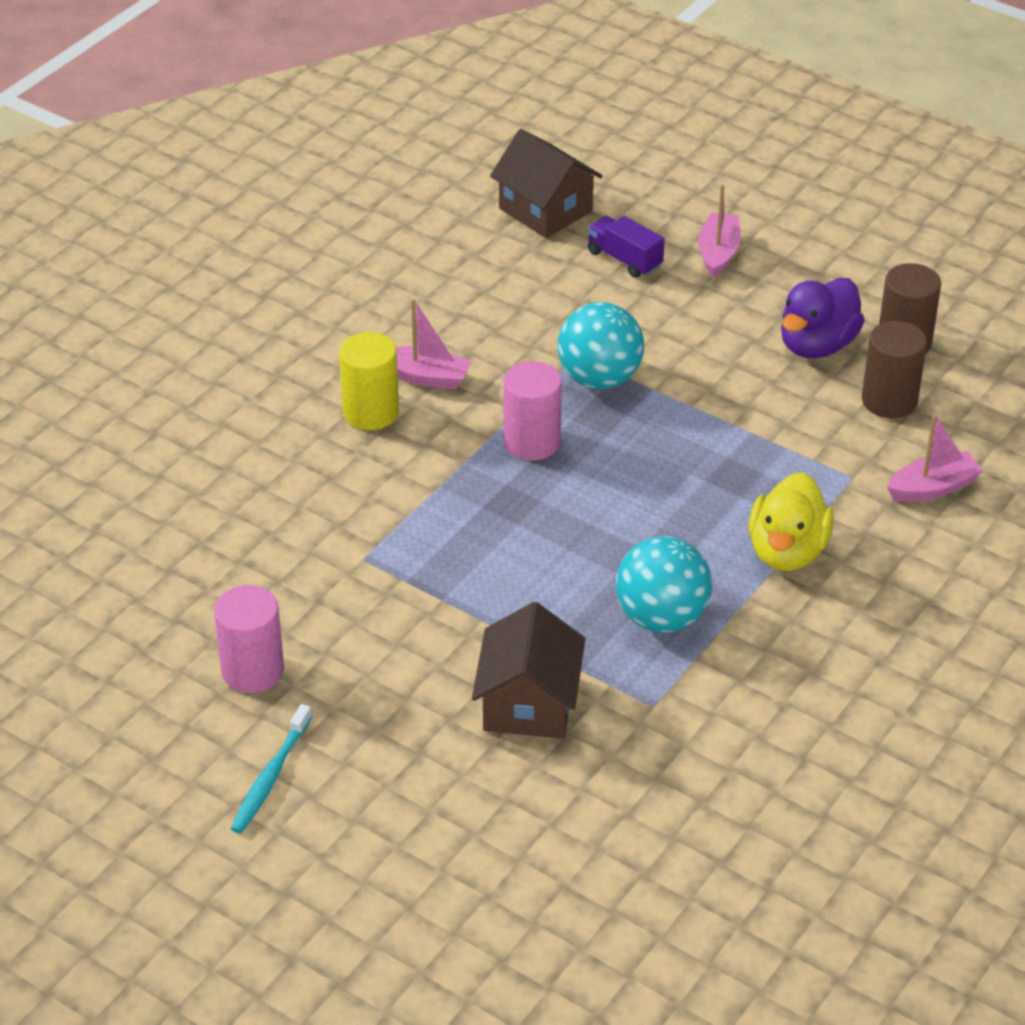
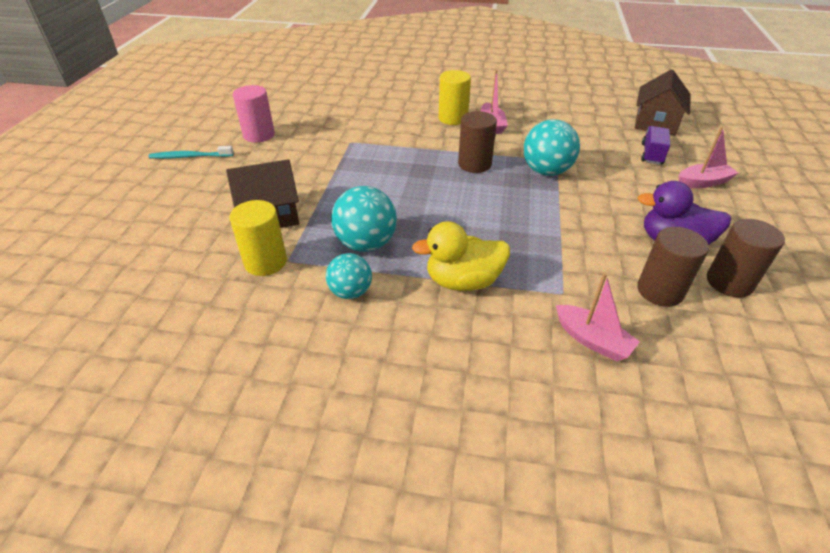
camera: 65 degrees right, 0 degrees up
(532, 442) = (474, 164): pink cylinder -> brown cylinder
(643, 729) = (265, 262): none -> yellow cylinder
(752, 659) = (350, 292): none -> turquoise ball

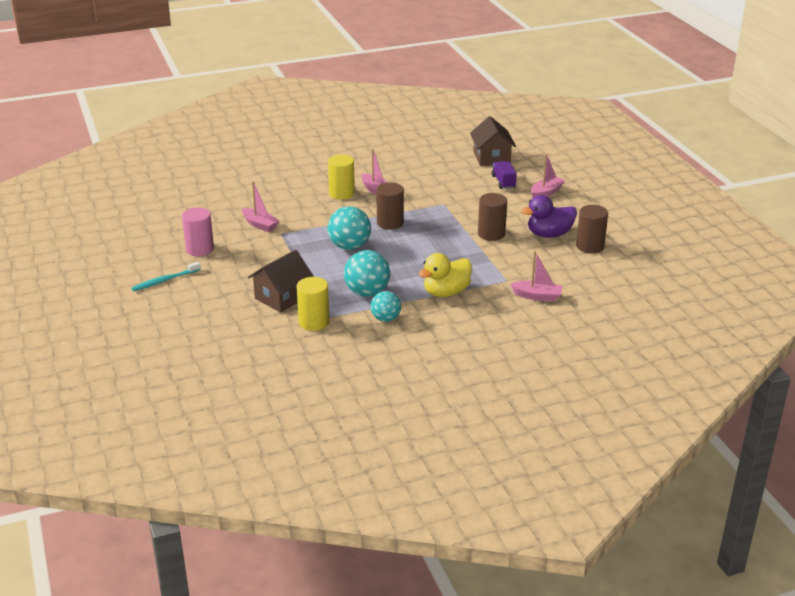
camera: 30 degrees left, 10 degrees down
(340, 127) = (260, 225): none -> pink boat
(546, 171) = (443, 214): turquoise ball -> turquoise ball (349, 246)
(660, 291) = (557, 262): brown cylinder -> brown cylinder (491, 234)

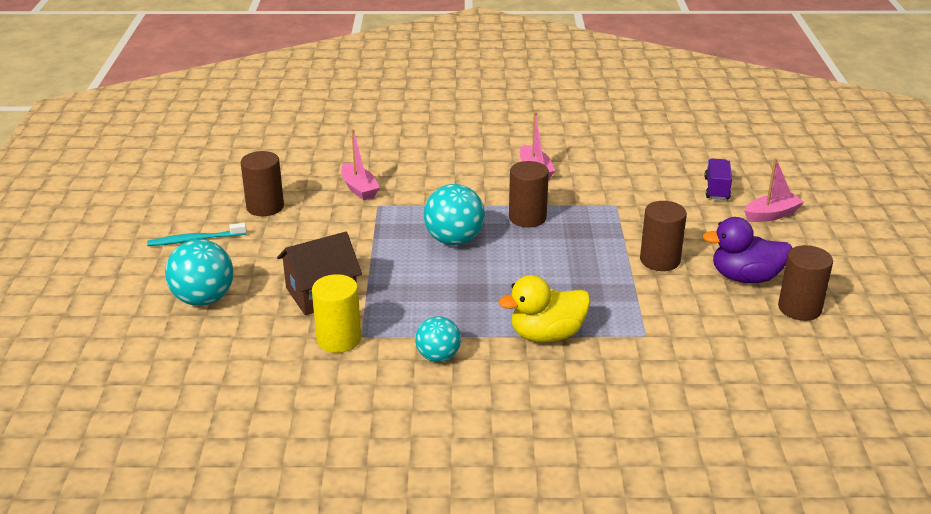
camera: 20 degrees right, 0 degrees up
(200, 249) = (265, 207): pink cylinder -> brown cylinder
(341, 193) = (488, 166): yellow cylinder -> none
(367, 292) = (437, 311): turquoise ball -> turquoise ball (203, 299)
(491, 157) = (717, 152): brown house -> none
(537, 296) = (679, 371): pink boat -> none

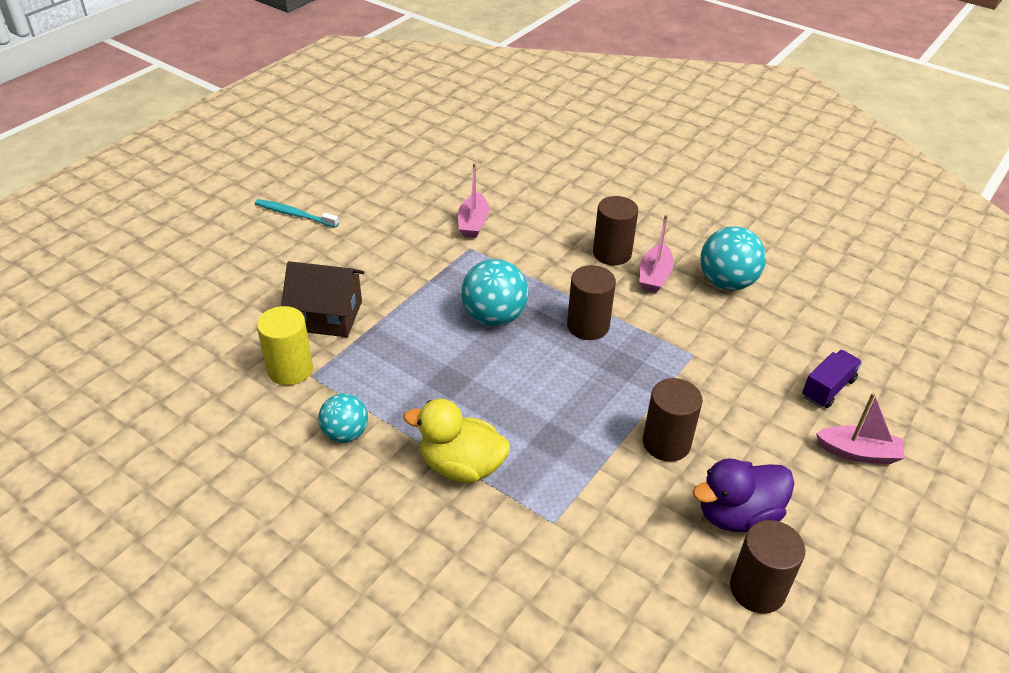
camera: 35 degrees right, 10 degrees up
(203, 299) = (239, 275): turquoise ball -> turquoise ball (726, 282)
(265, 207) = (379, 207): brown cylinder -> brown cylinder (612, 253)
(745, 277) = (737, 515): purple duck -> purple duck turned 60 degrees counterclockwise

